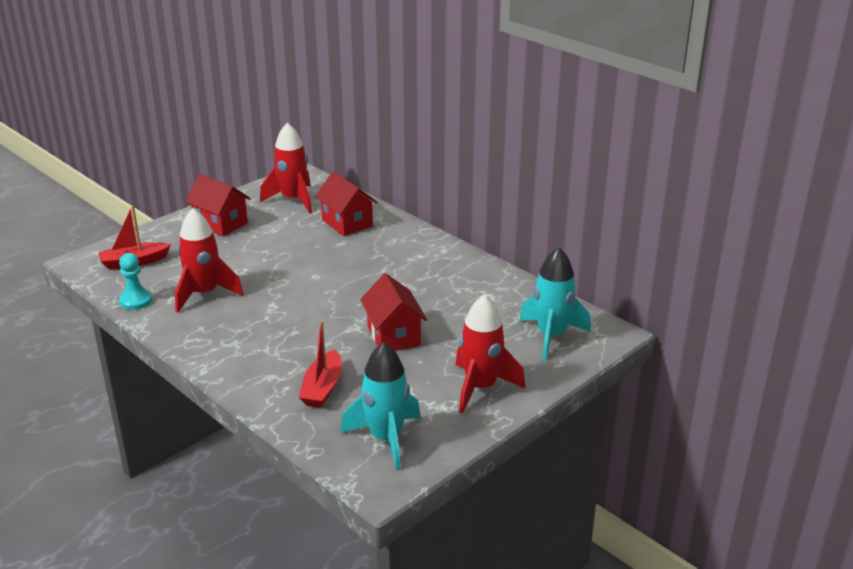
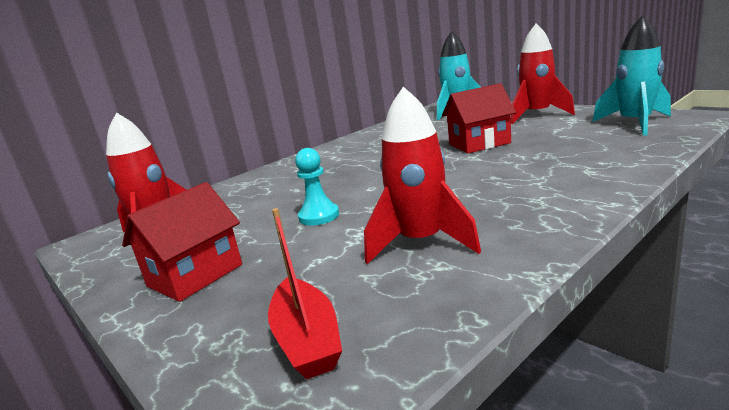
camera: 85 degrees left, 10 degrees down
(136, 301) = (457, 299): turquoise pawn -> turquoise pawn (319, 216)
(322, 388) = (586, 150): red boat -> none
(347, 223) = (248, 194): red house -> none

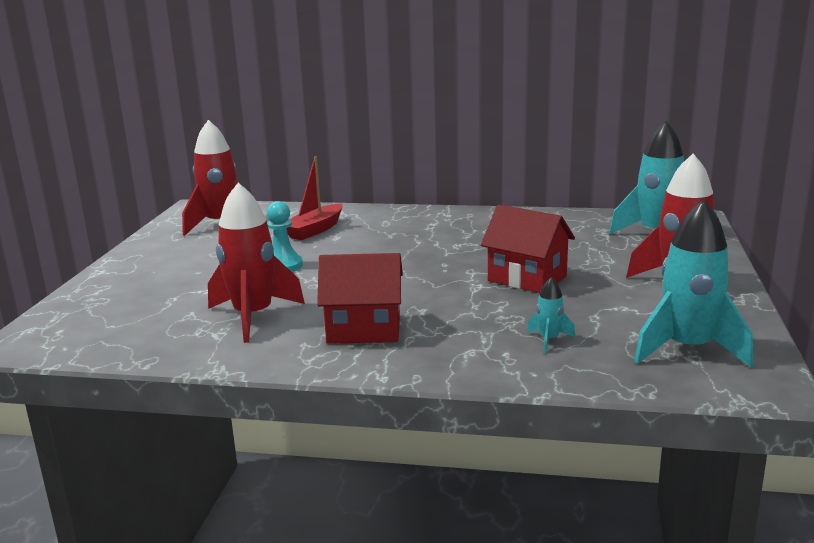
camera: 50 degrees right, 0 degrees up
(195, 275) = (166, 261): red house -> red house (364, 330)
(307, 340) = (104, 321): red boat -> red boat (315, 230)
(590, 149) = (549, 340): none -> turquoise rocket

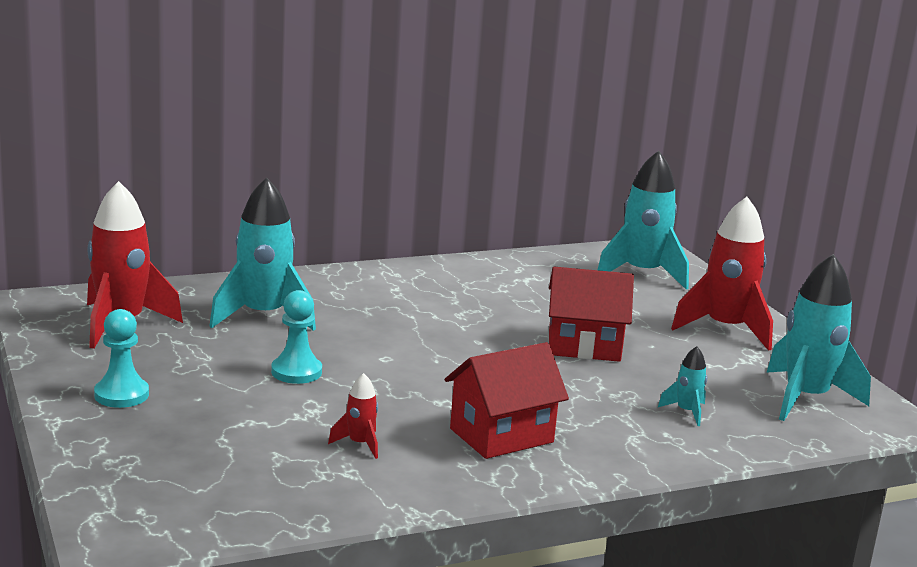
camera: 35 degrees left, 0 degrees up
(157, 263) = (121, 395): none -> turquoise pawn
(253, 317) = (360, 444): red rocket -> red rocket, size x0.45
(315, 230) = (263, 316): red boat -> turquoise rocket

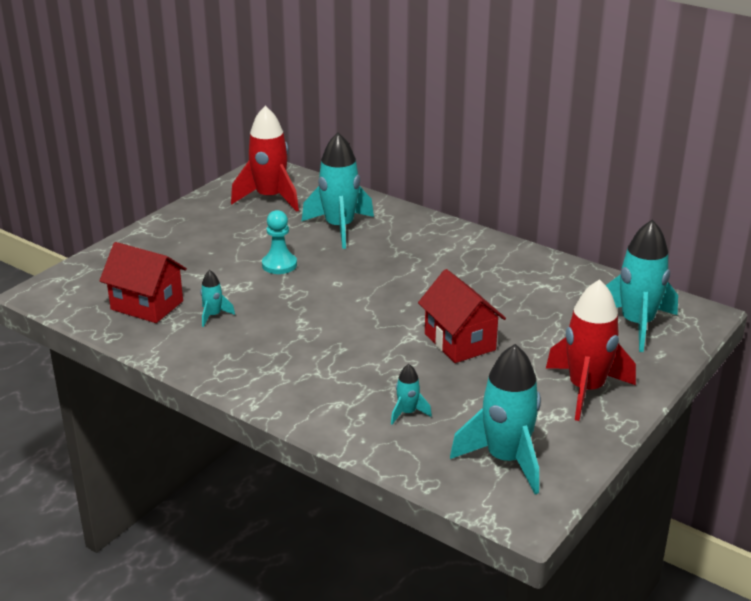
camera: 60 degrees right, 10 degrees up
(121, 395) = (188, 233): turquoise pawn -> none
(360, 444) = (213, 315): red rocket -> turquoise rocket
(501, 435) = (280, 355): red house -> red house (147, 305)

